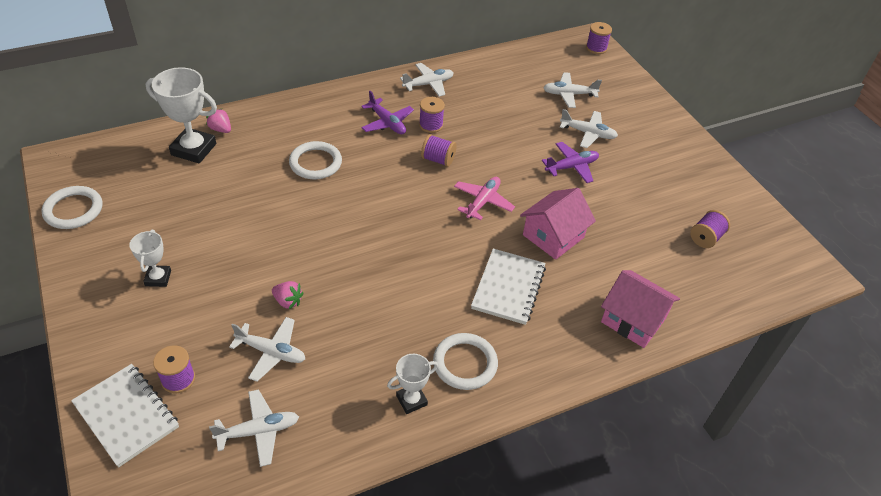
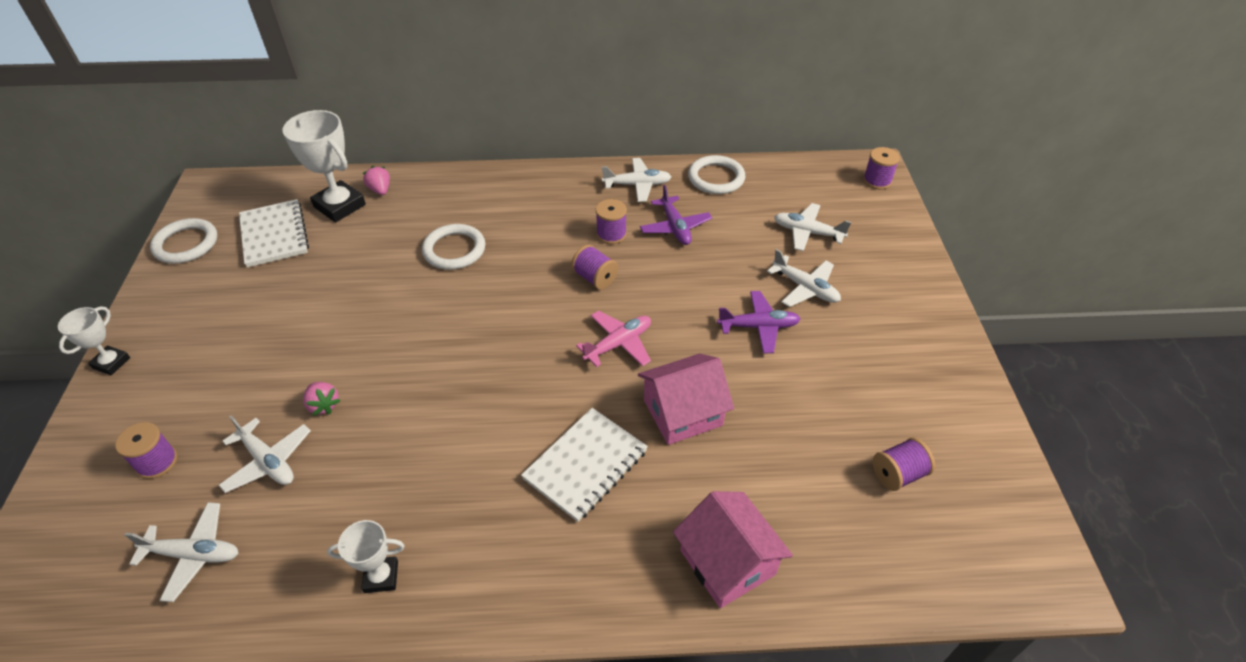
camera: 25 degrees right, 0 degrees up
(126, 415) = (82, 487): white notebook -> white notebook (274, 235)
(158, 278) = (213, 339): white trophy -> white trophy (111, 363)
(387, 123) = (562, 220): purple plane -> purple plane (675, 227)
(465, 363) = (473, 549): white ring -> white ring (716, 178)

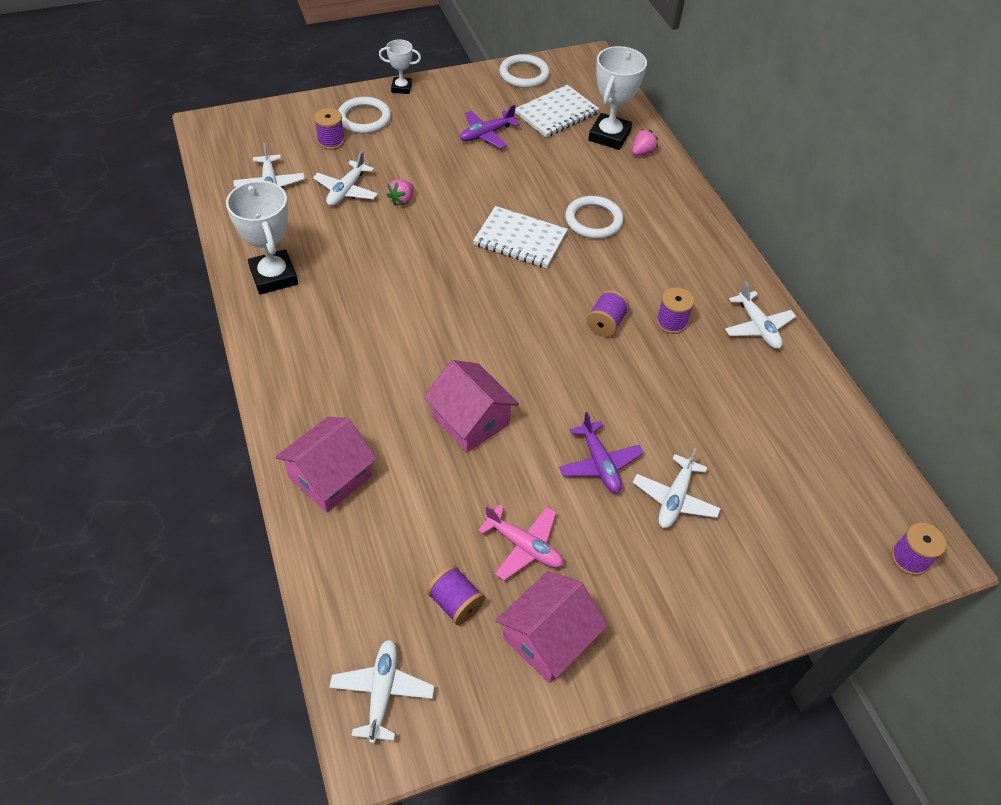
camera: 70 degrees right, 5 degrees up
(381, 577) = (273, 276): white trophy -> white trophy, size x1.79
(585, 465) = (395, 365): white notebook -> white notebook (520, 239)
(618, 344) = (531, 358): pink plane -> pink plane (523, 546)
(675, 227) = (709, 370): purple plane -> purple plane (486, 134)
(716, 178) = (811, 392): white ring -> white ring (364, 118)
(807, 232) = (767, 491): white plane -> white plane (382, 692)
(937, 411) = (548, 638): none -> pink house

